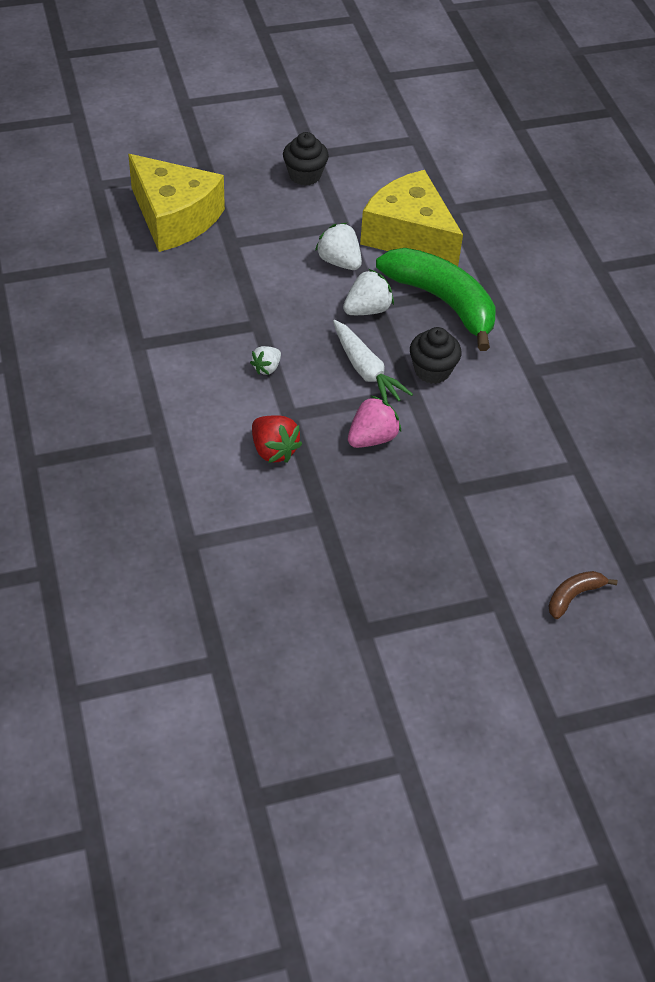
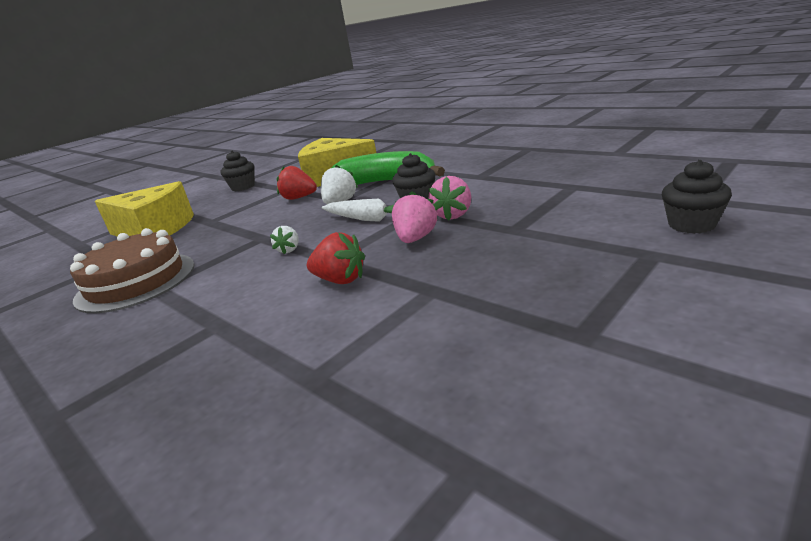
camera: 25 degrees left, 25 degrees down
(126, 318) = (136, 281): none -> brown cake
(339, 262) = (299, 198): white strawberry -> red strawberry
(434, 425) = (453, 215): none -> pink strawberry
(573, 596) = (691, 224): brown banana -> black cupcake

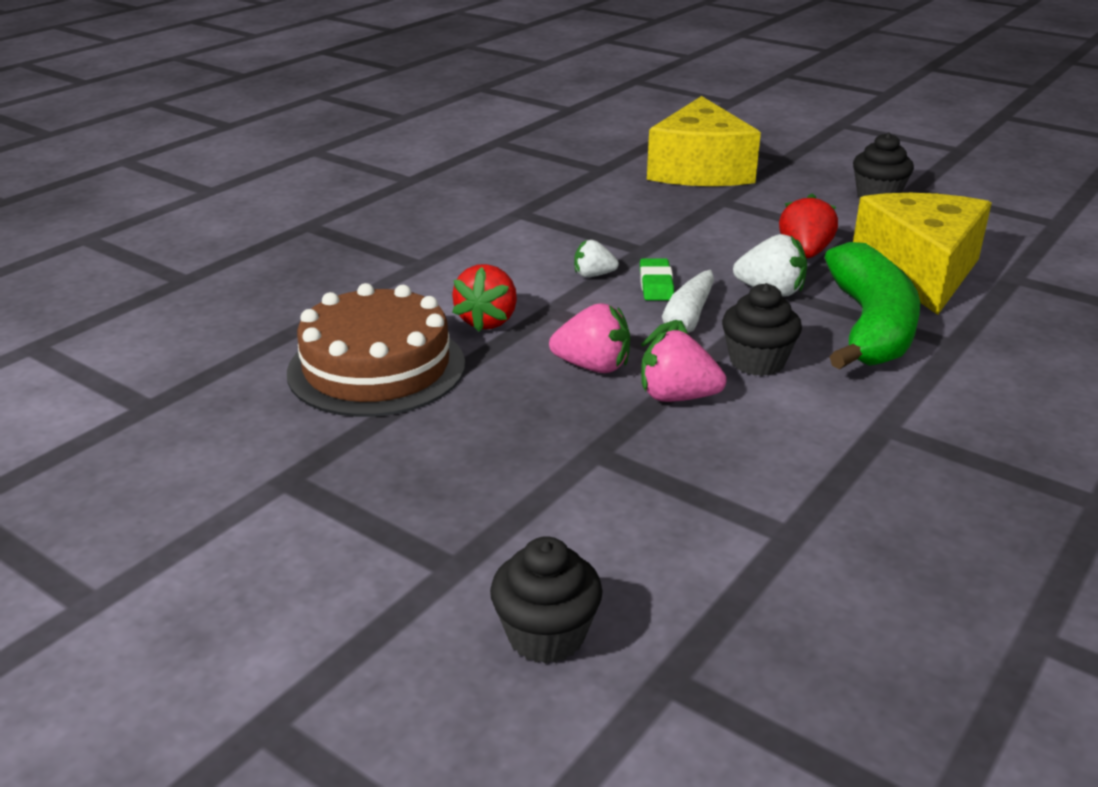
camera: 80 degrees right, 5 degrees up
(136, 281) = (542, 197): brown cake -> brown cake (376, 367)
(315, 230) = (656, 284): none -> green eraser

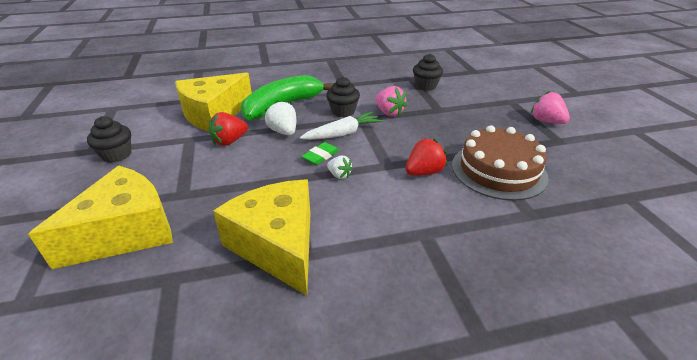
camera: 140 degrees left, 5 degrees up
(546, 635) = (496, 84): black cupcake -> black cupcake (425, 86)
(553, 208) = (277, 245): none -> yellow cheese
(593, 367) = (403, 133): pink strawberry -> pink strawberry (546, 121)

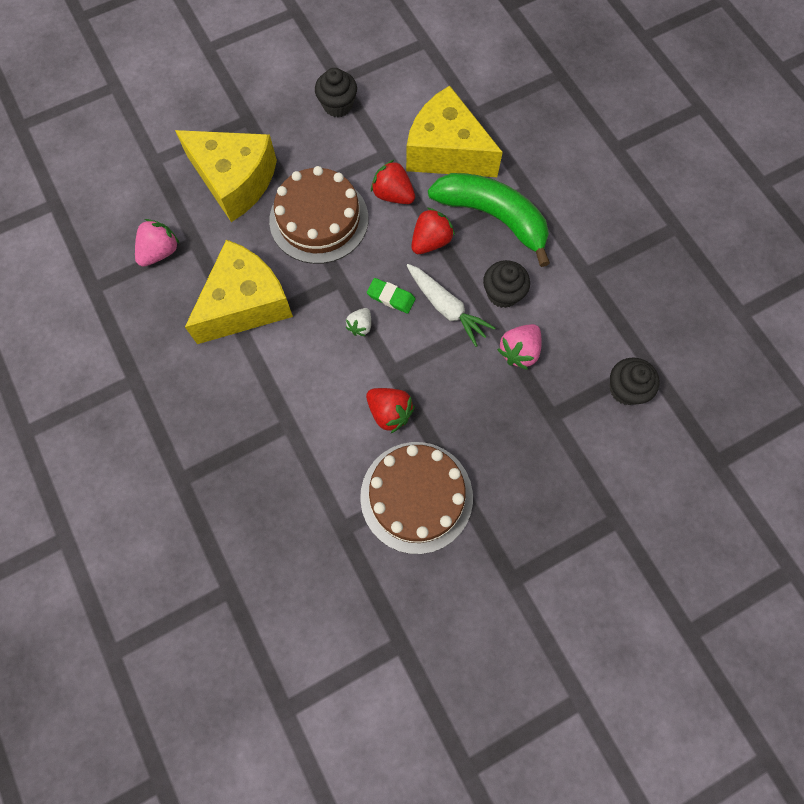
camera: 75 degrees right, 35 degrees up
(220, 182) = (319, 219): none -> brown cake
(283, 131) = (431, 241): white strawberry -> red strawberry
(546, 121) = (566, 569): pink strawberry -> pink strawberry (160, 252)

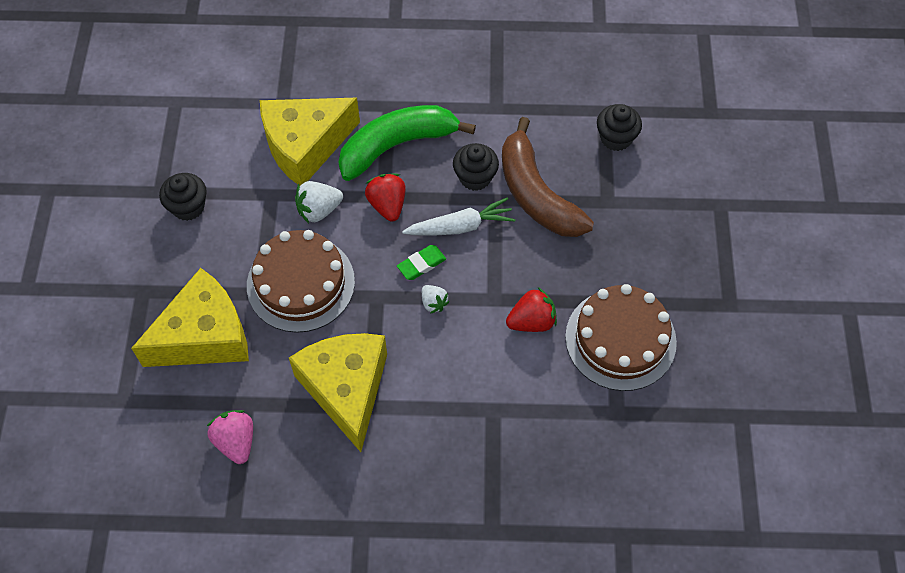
camera: 60 degrees left, 10 degrees down
(393, 195) = (319, 210): red strawberry -> white strawberry
(519, 351) = (536, 194): pink strawberry -> brown banana

